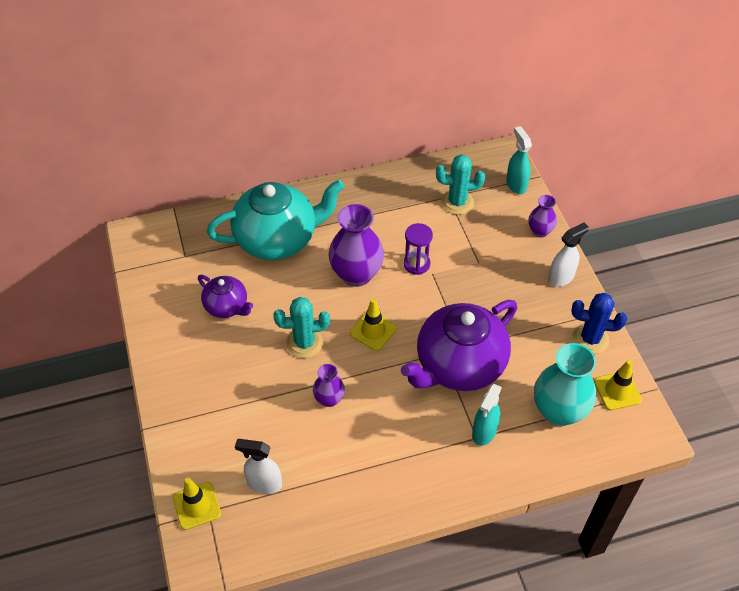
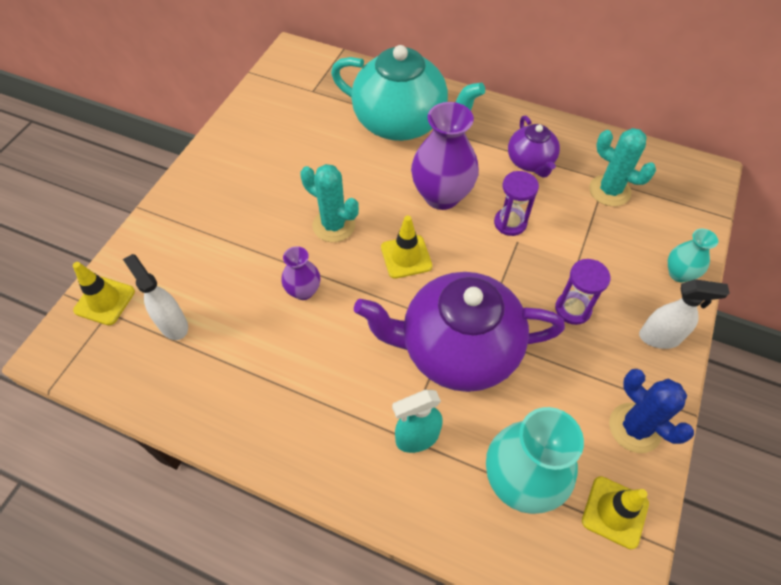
camera: 40 degrees right, 5 degrees up
(227, 306) = (302, 152): purple teapot -> purple teapot (530, 162)
(501, 294) = (573, 309): none -> purple hourglass
(516, 185) = (694, 211): turquoise spray bottle -> none
(540, 231) = (679, 273): purple vase -> turquoise vase

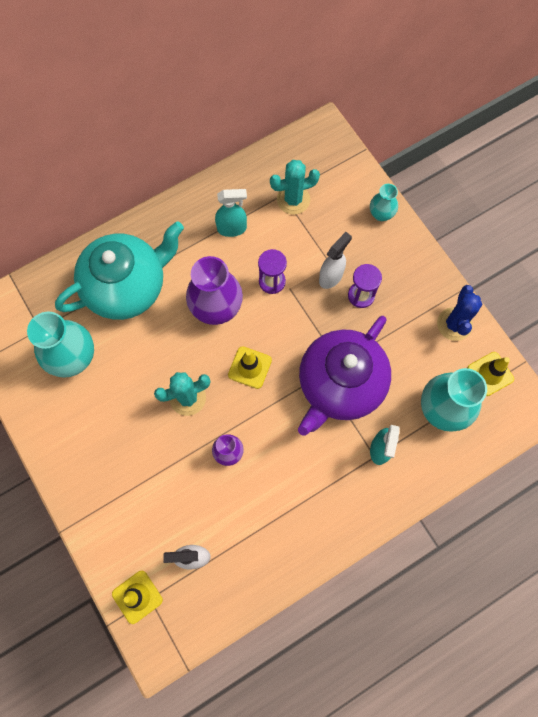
camera: 55 degrees left, 15 degrees up
(305, 125) = (73, 358): none -> turquoise vase
(530, 162) = (232, 228): purple teapot -> turquoise spray bottle
(634, 428) = (454, 324): blue cactus -> blue cactus turned 75 degrees counterclockwise
(660, 337) = (413, 263): white spray bottle -> white spray bottle (331, 277)

